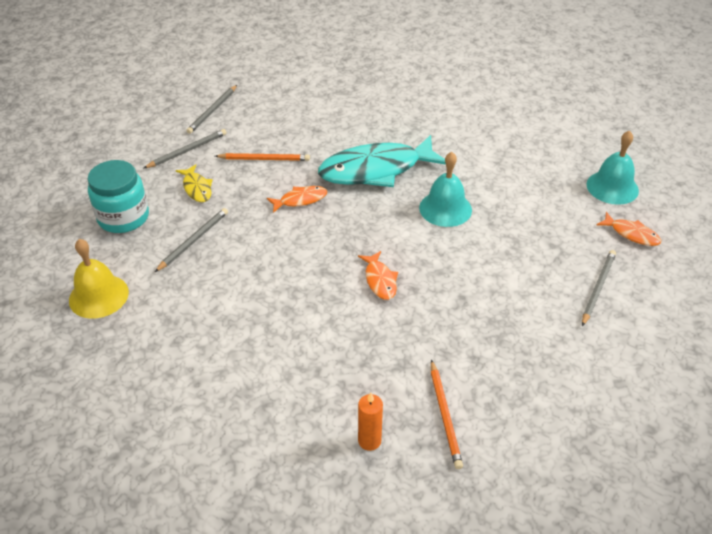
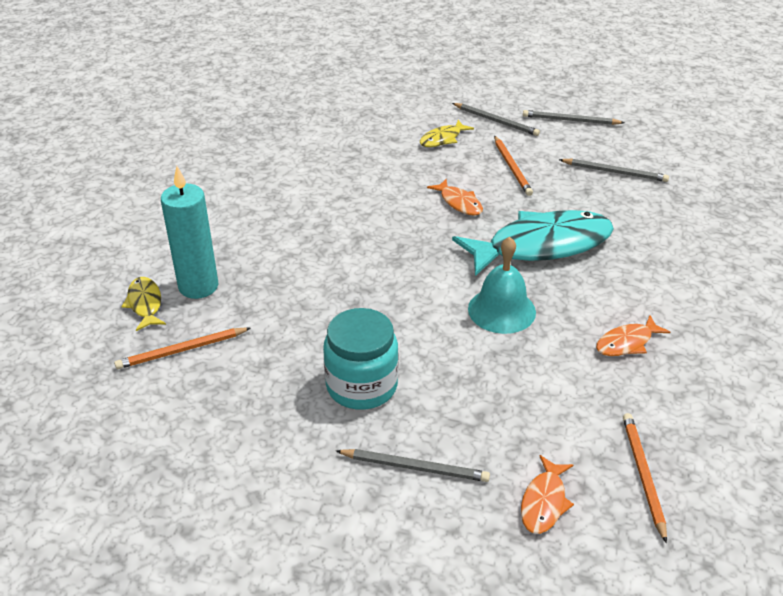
camera: 75 degrees right, 5 degrees down
(98, 296) = (281, 124): yellow bell -> none
(123, 217) = (382, 112): turquoise jar -> turquoise jar (361, 386)
(193, 240) = (368, 154): grey pencil -> grey pencil (615, 172)
(355, 395) = (198, 286): none -> turquoise candle
(369, 441) = (145, 304): orange candle -> yellow fish
(376, 170) = (541, 246): turquoise fish -> turquoise fish turned 105 degrees clockwise
(380, 280) = (358, 277): orange fish -> orange fish (627, 343)
(612, 187) = (643, 475): turquoise bell -> orange pencil

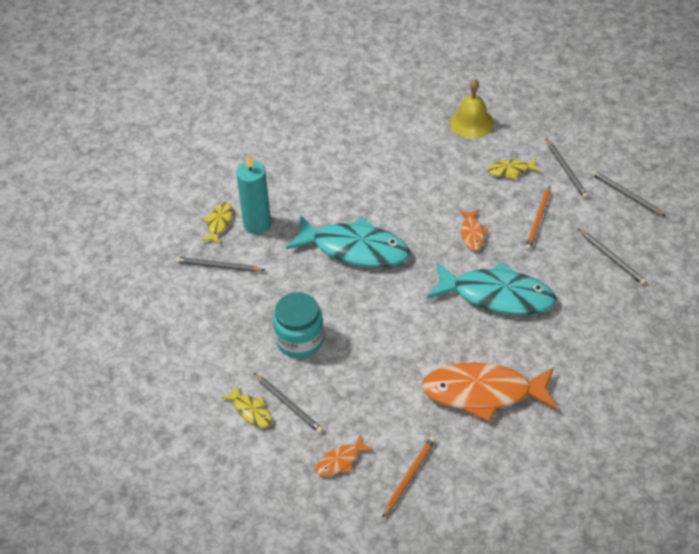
camera: 35 degrees right, 10 degrees up
(181, 350) = (218, 266): orange pencil -> grey pencil
(342, 264) = (355, 248): none -> turquoise fish
(364, 115) = (471, 123): none -> yellow bell
(371, 500) = (251, 411): none -> yellow fish
(501, 310) = (425, 331): turquoise bell -> none
(627, 343) = (483, 393): orange fish -> orange fish, size x2.23

